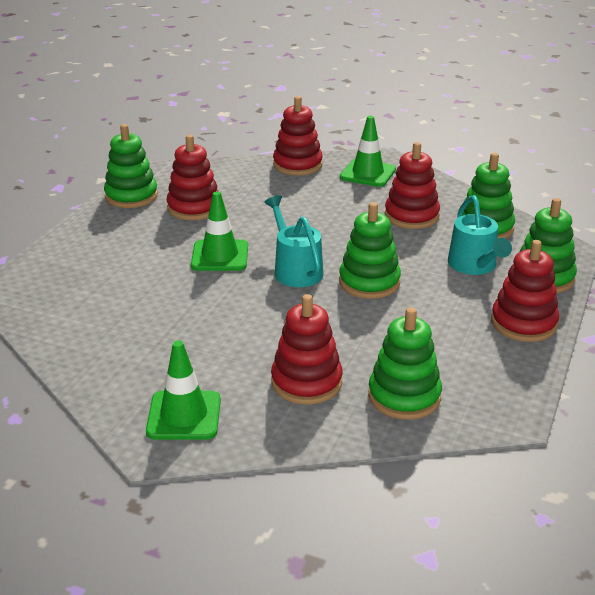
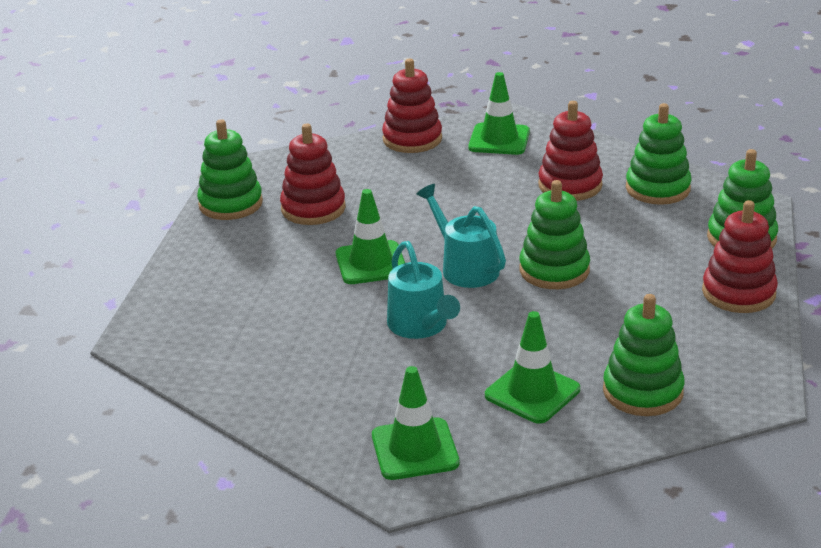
camera: 10 degrees left, 0 degrees up
(306, 382) = (532, 392): red stacking toy -> green traffic cone
(475, 266) = (663, 235): turquoise watering can -> turquoise watering can (421, 326)

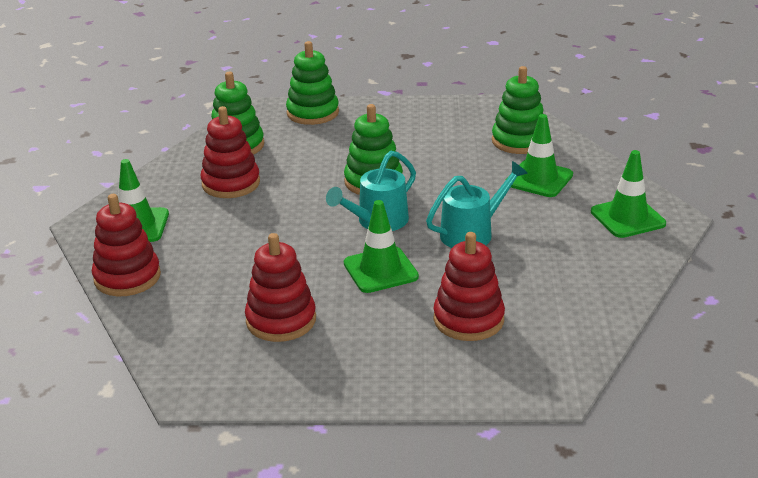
camera: 100 degrees left, 0 degrees up
(230, 204) = (273, 381): green stacking toy -> none
(738, 293) = (388, 113): red stacking toy -> red stacking toy (468, 319)

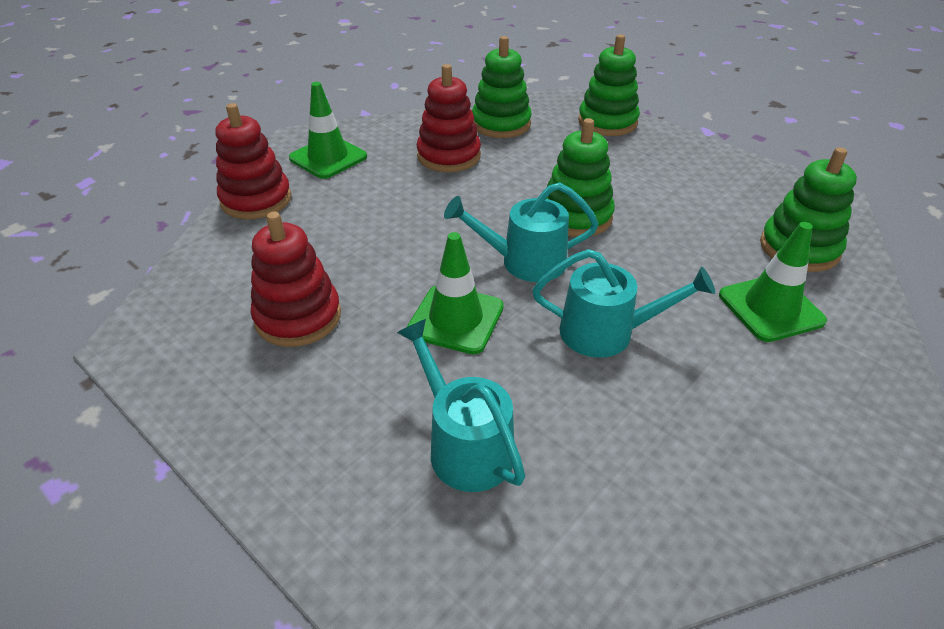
camera: 40 degrees right, 10 degrees up
(468, 319) = (464, 444): red stacking toy -> turquoise watering can
(627, 218) = (841, 432): green traffic cone -> none

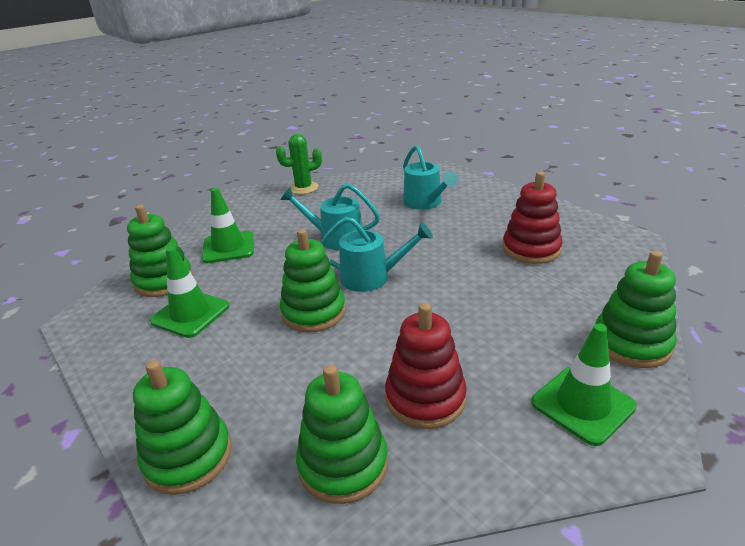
camera: 170 degrees left, 10 degrees down
(256, 200) = (631, 343): red stacking toy -> green stacking toy
(456, 319) = (426, 246): green traffic cone -> green traffic cone (190, 314)
(778, 511) = (303, 188): none -> green cactus

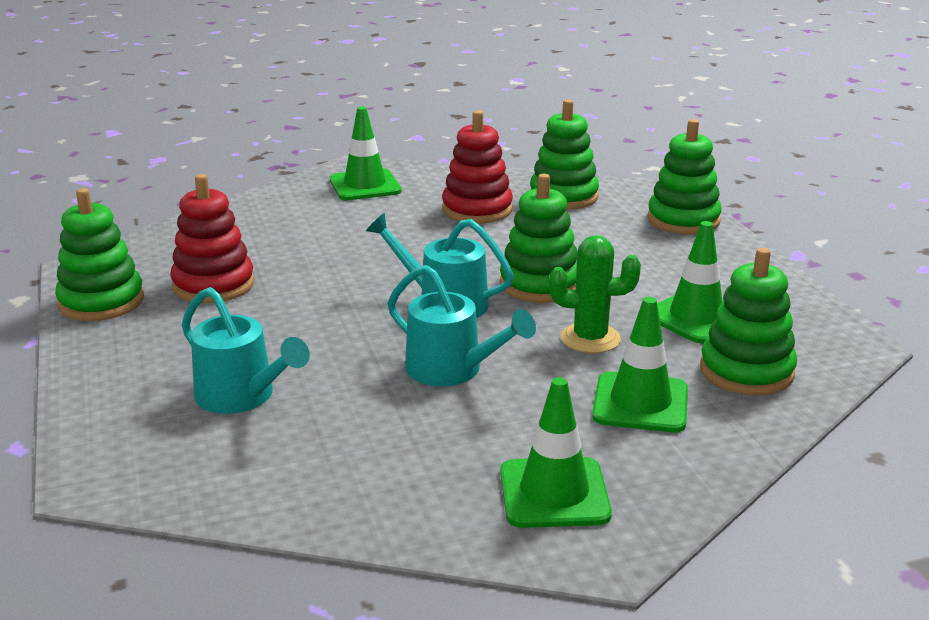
camera: 160 degrees left, 5 degrees down
(263, 205) = (554, 493): none -> green traffic cone
(303, 188) = (439, 522): green cactus -> green cactus (590, 339)
(425, 203) = (242, 396): turquoise watering can -> turquoise watering can turned 135 degrees clockwise
(631, 343) = (270, 201): green stacking toy -> green stacking toy (101, 302)

